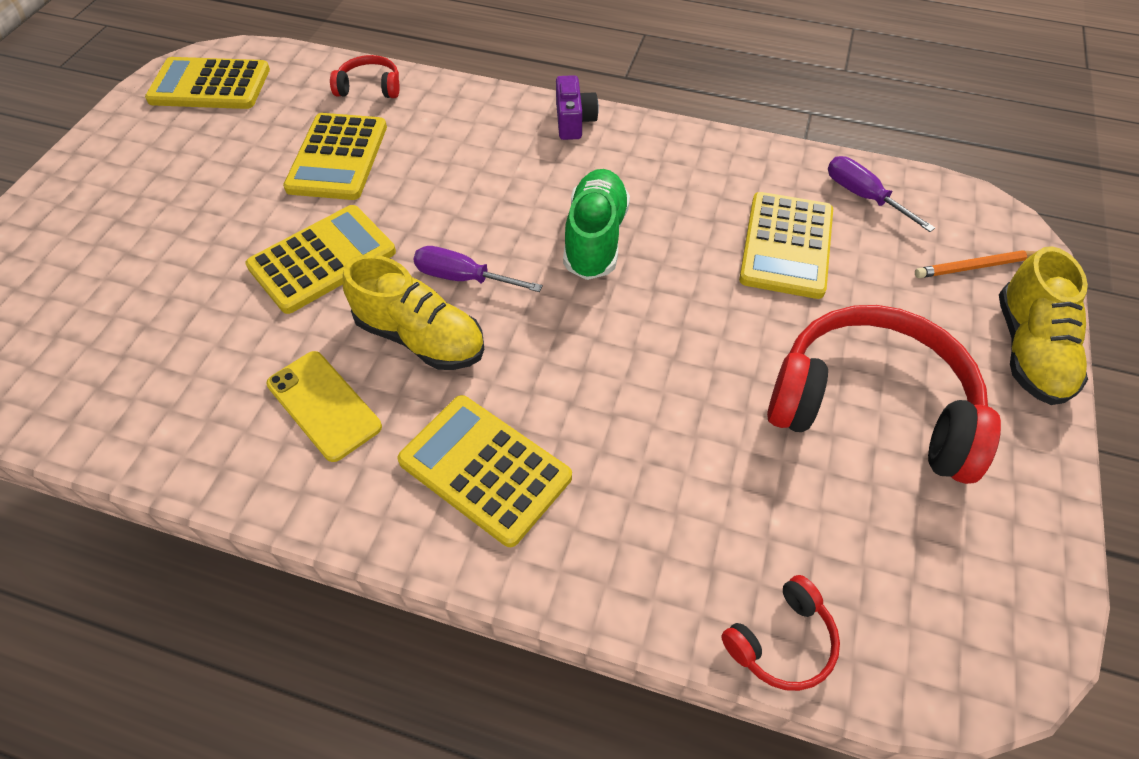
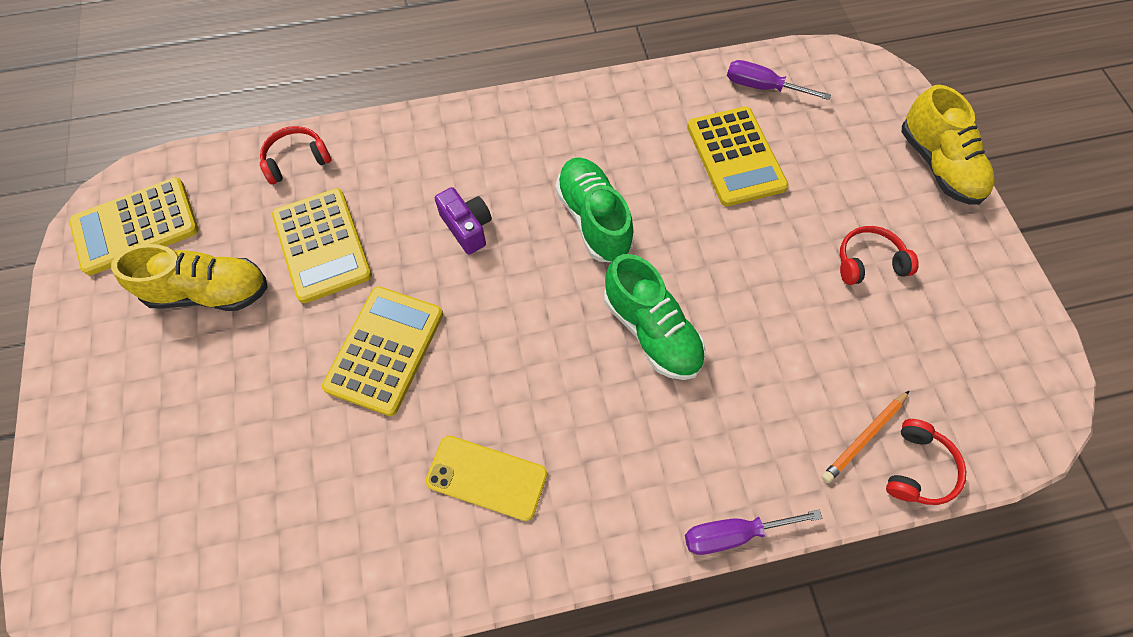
camera: 30 degrees left, 10 degrees up
(420, 337) = (519, 377): yellow shoe -> yellow shoe (209, 292)
(463, 278) = (515, 307): purple screwdriver -> purple screwdriver (733, 533)
(485, 469) = (646, 459): yellow calculator -> none
(574, 121) = (501, 116): purple camera -> purple camera (467, 227)
(578, 359) = (651, 331): none -> green shoe
(871, 406) = (868, 262): red headphones -> red headphones, size x0.45
(974, 267) = (868, 114): orange pencil -> orange pencil (864, 438)

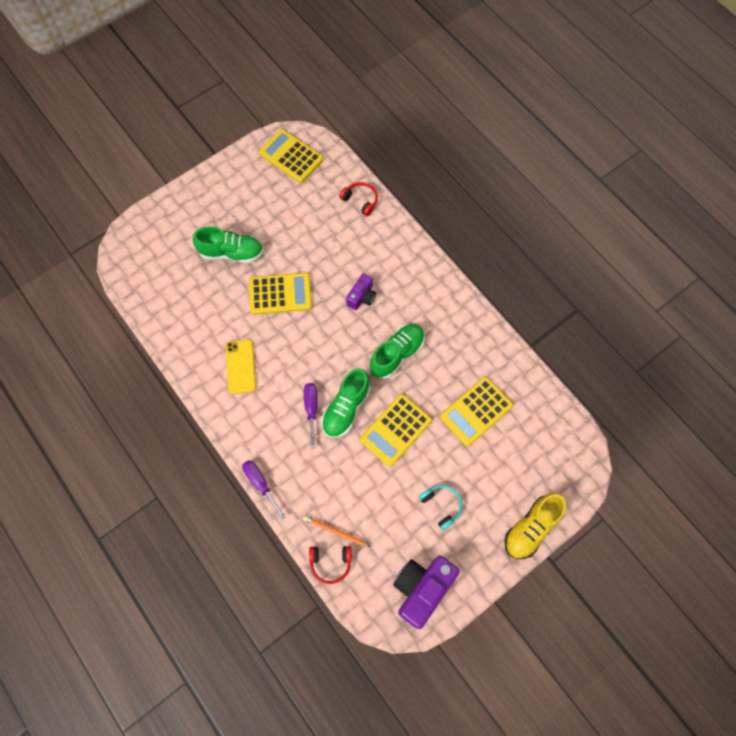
camera: 65 degrees right, 5 degrees up
(209, 292) = (274, 206): yellow shoe -> none
(249, 402) = (231, 253): none -> green shoe
(322, 245) = (320, 238): yellow calculator -> yellow calculator (395, 430)
(762, 87) = (535, 409): purple screwdriver -> purple screwdriver (311, 409)
(868, 262) = (441, 505): red headphones -> turquoise headphones
(996, 344) = (421, 588): none -> purple camera

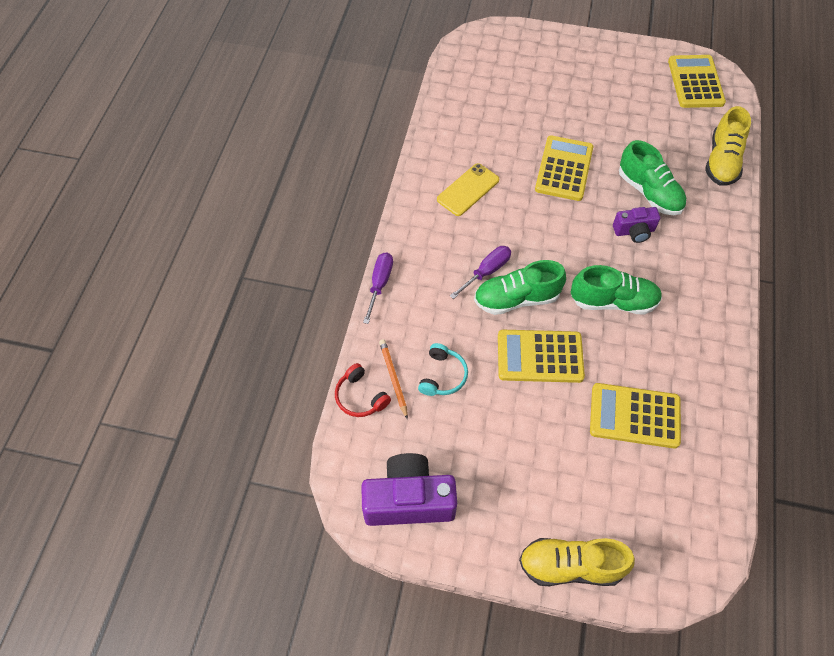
camera: 50 degrees right, 10 degrees down
(231, 253) = (559, 108): green shoe -> green shoe (649, 192)
(280, 294) = (564, 169): yellow calculator -> yellow calculator turned 120 degrees counterclockwise
(360, 200) = (722, 161): red headphones -> yellow shoe
(441, 505) = (508, 456): turquoise headphones -> turquoise headphones (442, 375)

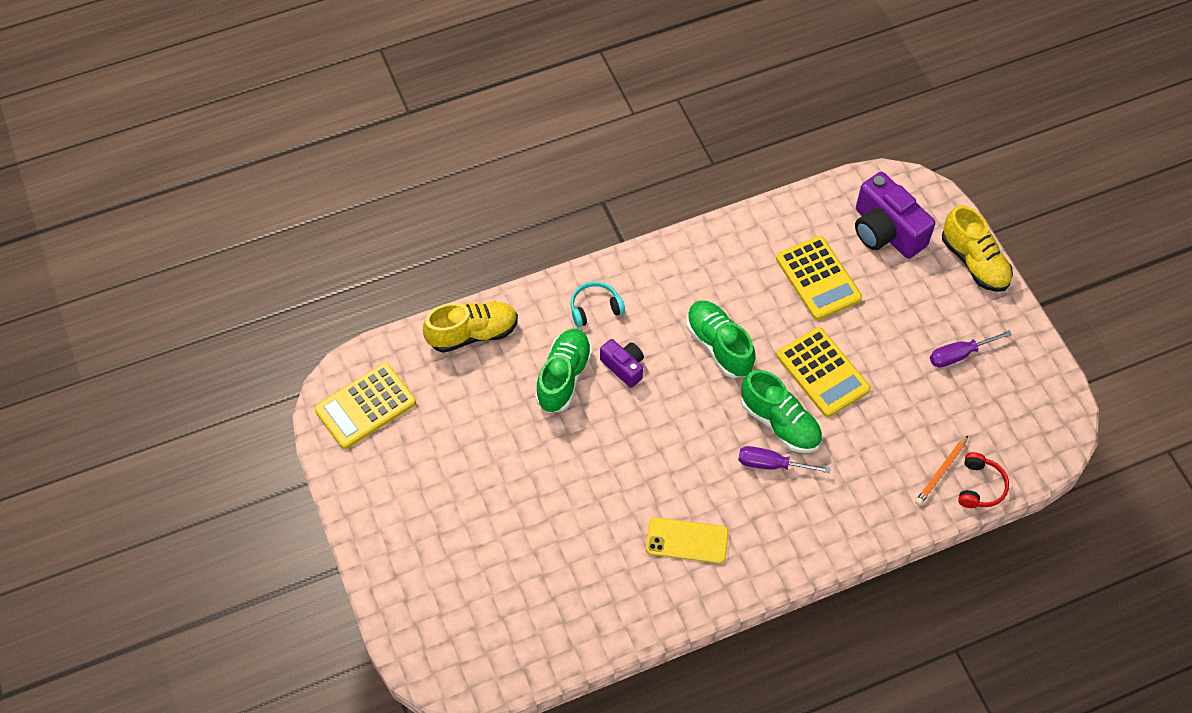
camera: 125 degrees left, 0 degrees up
(379, 284) = (862, 548): purple screwdriver -> purple screwdriver (959, 355)
(409, 500) = (1027, 393): purple camera -> purple camera (885, 231)
(442, 375) = (905, 435): turquoise headphones -> turquoise headphones (595, 308)
(564, 169) = (589, 467): yellow calculator -> none

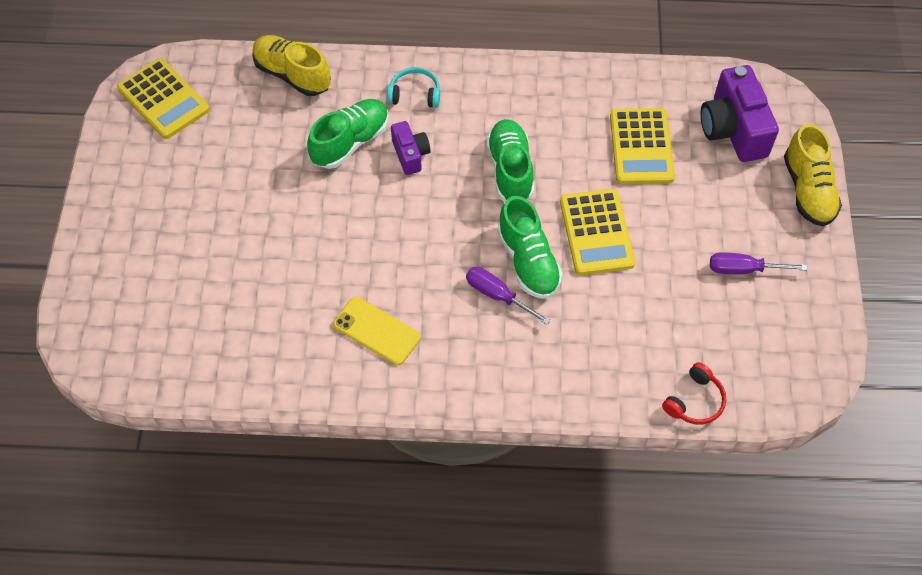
camera: 25 degrees right, 0 degrees up
(365, 406) = (163, 99): yellow calculator -> yellow calculator turned 120 degrees counterclockwise
(472, 334) = (292, 75): yellow shoe -> yellow shoe turned 150 degrees counterclockwise
(941, 472) = (662, 371): orange pencil -> none

